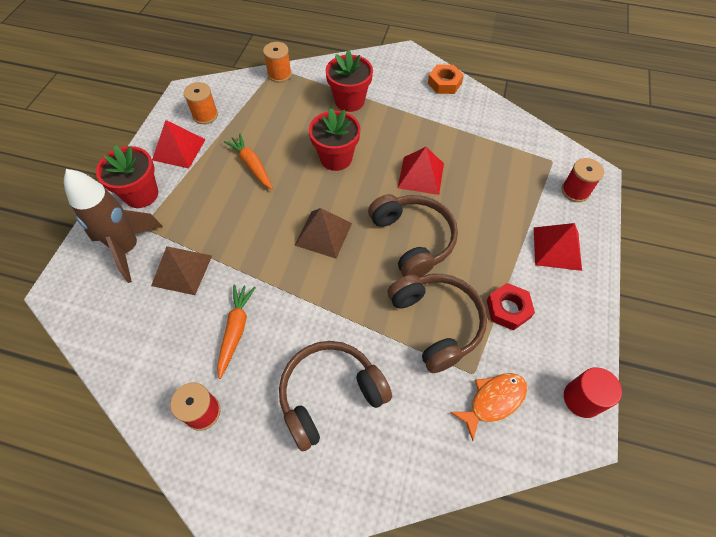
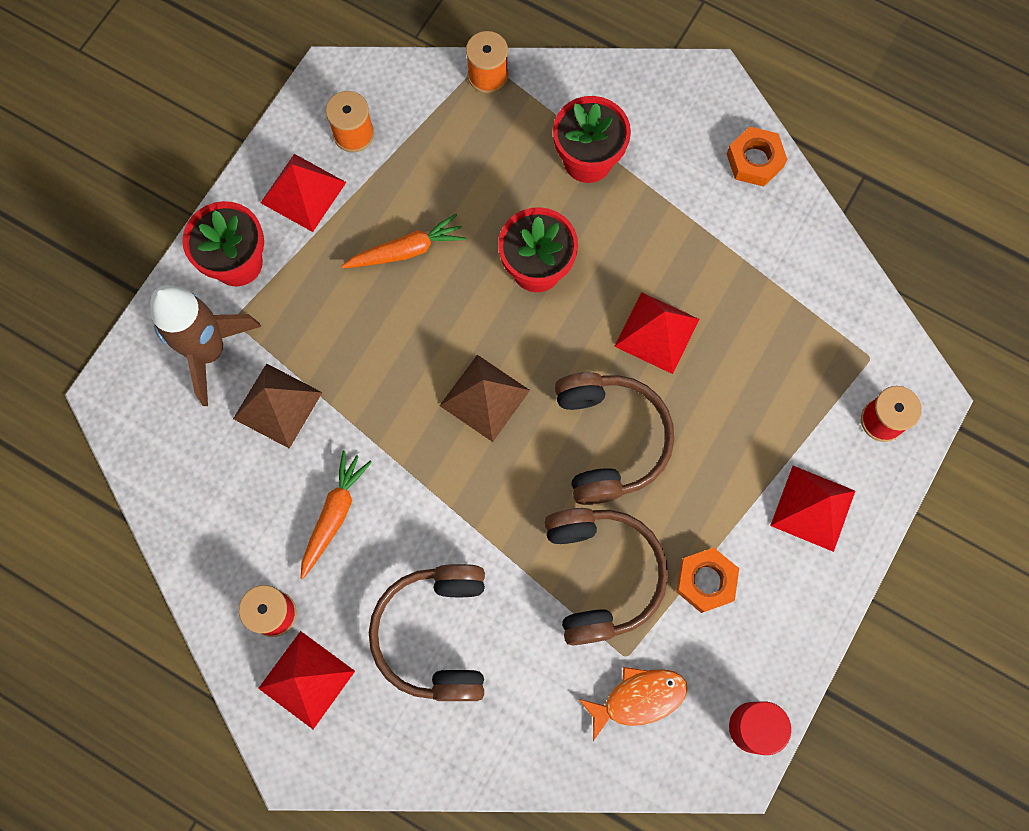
camera: 15 degrees right, 15 degrees up
(238, 456) = (306, 679): none -> red pyramid
(252, 165) = (407, 250): orange carrot -> orange carrot turned 90 degrees clockwise
(330, 394) = (435, 634): brown headphones -> brown headphones turned 75 degrees counterclockwise
(508, 309) = (705, 581): red nut -> orange nut

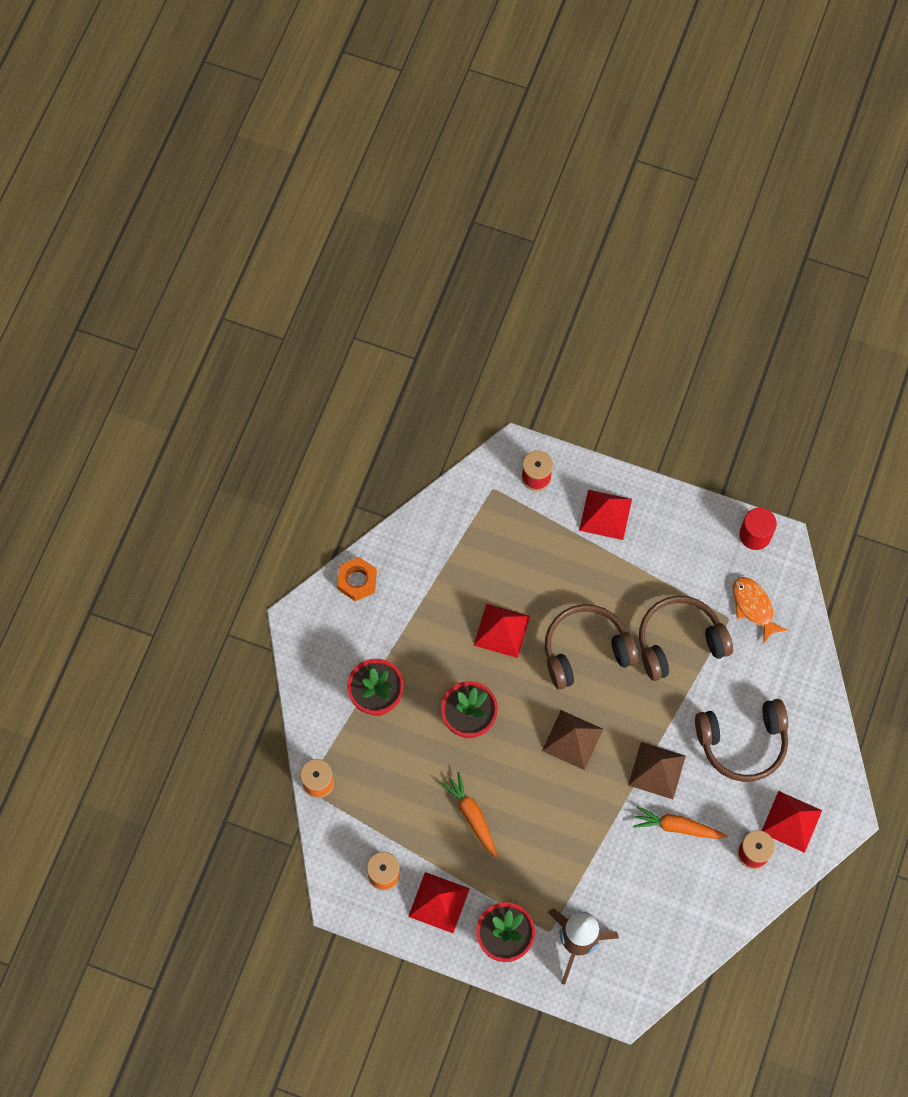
camera: 100 degrees left, 5 degrees down
(277, 405) = (607, 884): brown pyramid -> brown pyramid (657, 770)
(705, 581) = (668, 575): orange nut -> none

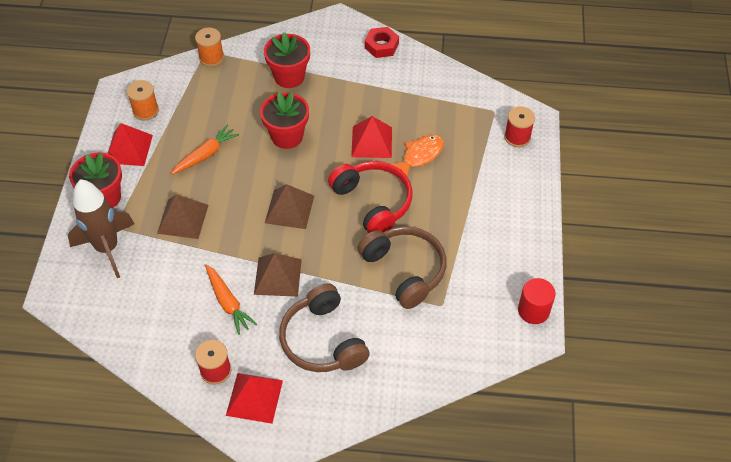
camera: 75 degrees right, 15 degrees down
(357, 581) = (381, 46): orange nut -> red nut
(557, 856) = (183, 219): none -> brown pyramid
(586, 650) = (373, 202): brown headphones -> red headphones
(605, 514) = (504, 191): red pyramid -> none
(677, 827) = (228, 303): orange carrot -> orange carrot turned 150 degrees clockwise
(753, 607) = (460, 323): orange fish -> orange fish (420, 156)

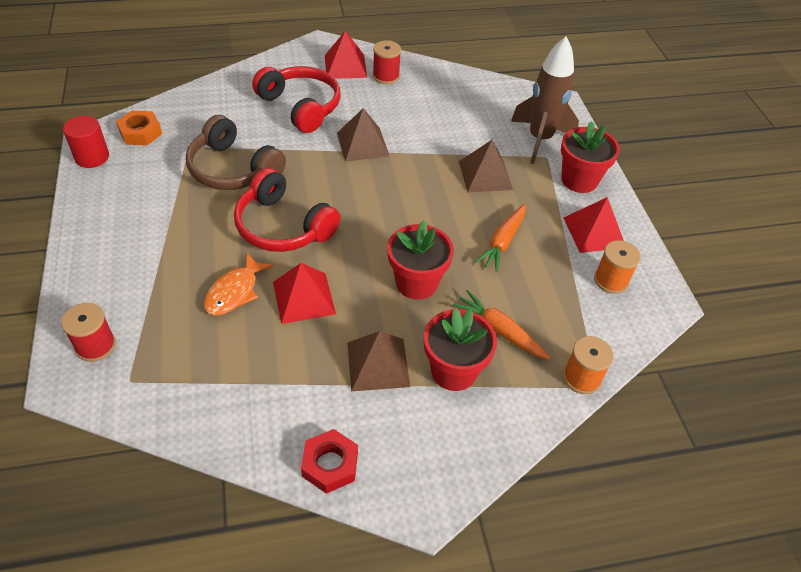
camera: 160 degrees right, 5 degrees down
(228, 303) = (400, 118): orange carrot -> orange carrot (499, 330)
(289, 209) = (377, 203): brown pyramid -> brown pyramid (377, 364)
(322, 340) = (301, 106): brown headphones -> red headphones
(488, 334) = (140, 133): none -> orange nut

